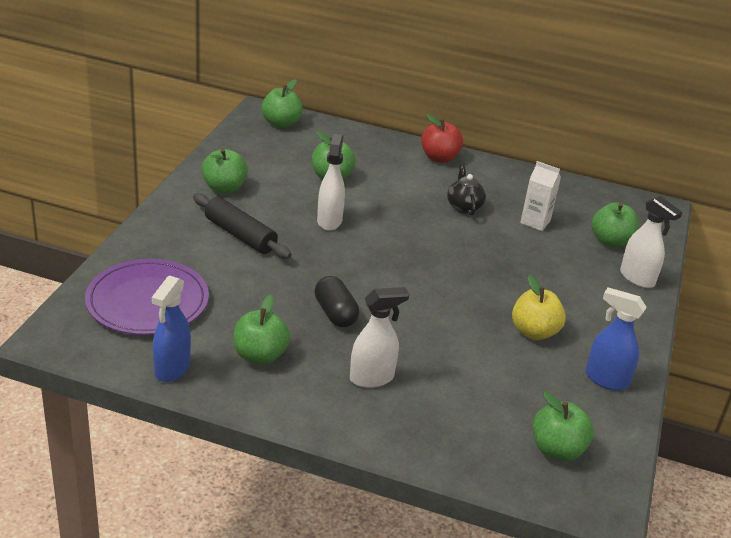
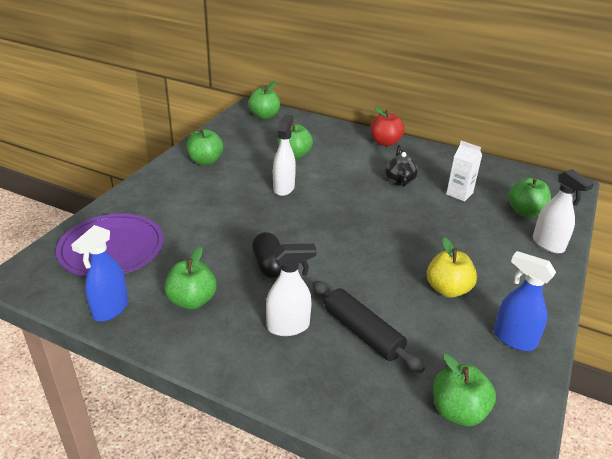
camera: 10 degrees right, 0 degrees up
(240, 235) = (207, 197): black rolling pin -> black rolling pin (363, 333)

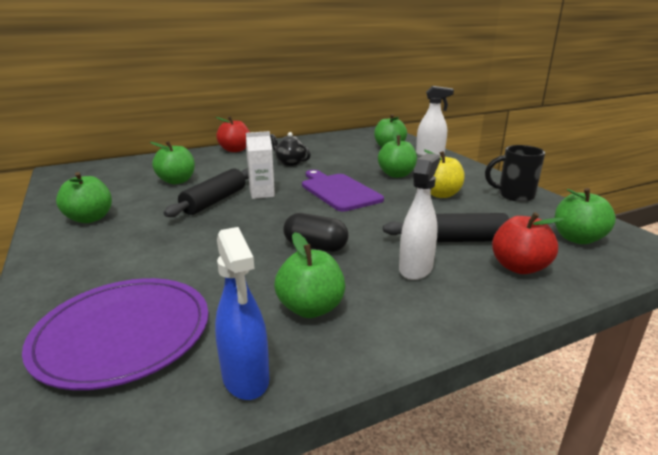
camera: 50 degrees left, 10 degrees down
(264, 116) = (89, 170): green apple -> green apple (396, 174)
(284, 188) = (215, 201): white spray bottle -> black rolling pin
(352, 384) = (519, 267): none -> red apple
(376, 232) = (339, 191): none -> purple cutting board
(459, 194) = (339, 154): white carton -> white carton (262, 193)
(513, 339) = (514, 195): blue spray bottle -> black mug

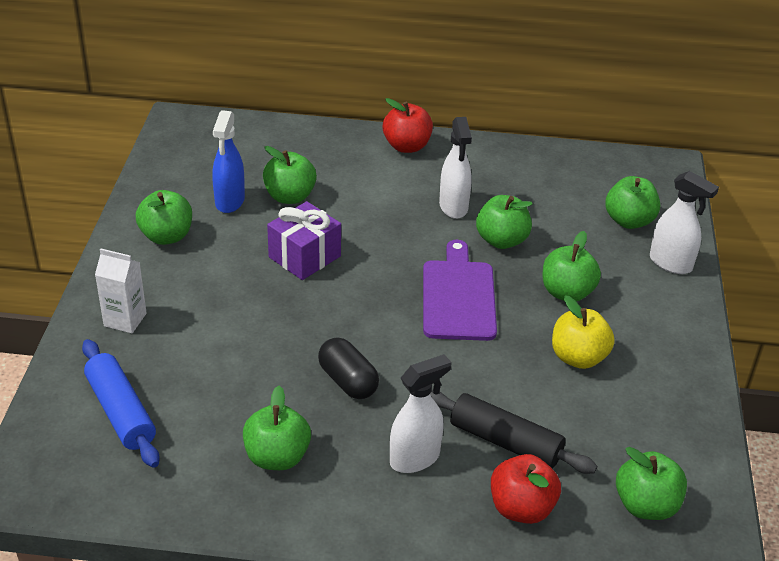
camera: 30 degrees right, 15 degrees up
(123, 334) = (121, 411): purple plate -> blue rolling pin
(215, 201) = (304, 256): black rolling pin -> purple gift
(246, 378) = (178, 498): blue spray bottle -> blue spray bottle (230, 201)
(262, 193) = (365, 263): white carton -> white carton (125, 320)
(290, 162) = (453, 207): black teapot -> white spray bottle
(334, 167) = (501, 240): none -> green apple
(514, 195) = (673, 402): black mug -> none

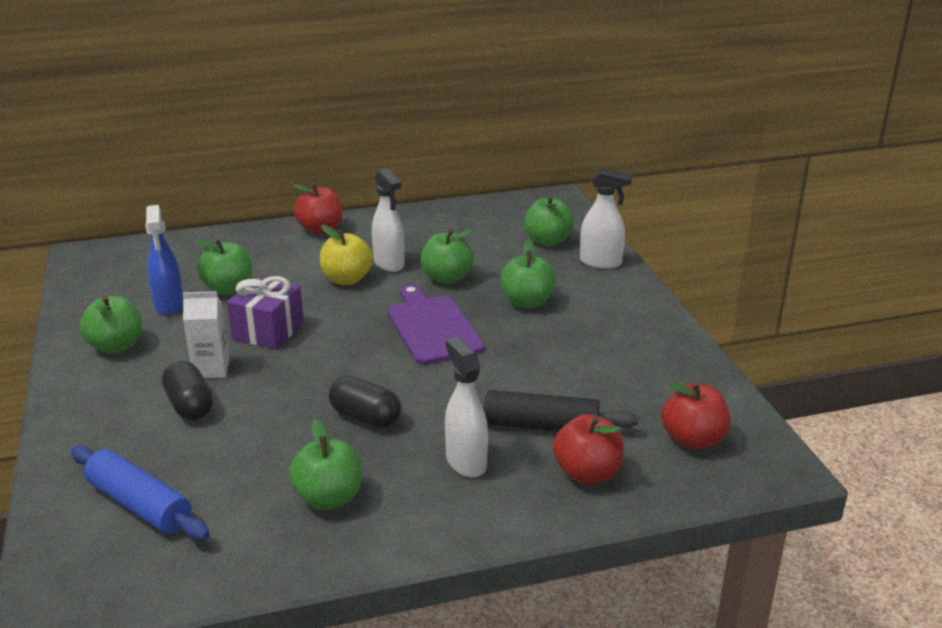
camera: 20 degrees left, 10 degrees down
(125, 320) = (105, 425): white carton -> white carton (211, 369)
(202, 320) = (189, 405): none -> black capsule
(415, 458) = (466, 461): white spray bottle -> white spray bottle turned 60 degrees counterclockwise
(578, 357) = (566, 346): yellow apple -> yellow apple (347, 279)
(646, 505) = (693, 440): green apple -> red apple

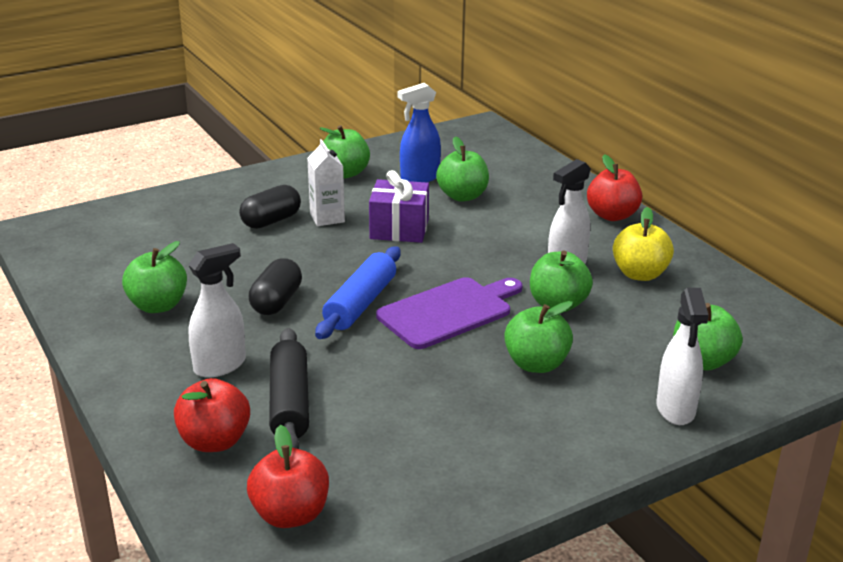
camera: 75 degrees right, 0 degrees up
(140, 505) = (142, 231): blue rolling pin -> blue rolling pin (361, 304)
(347, 279) = (517, 248): yellow apple -> yellow apple (640, 274)

